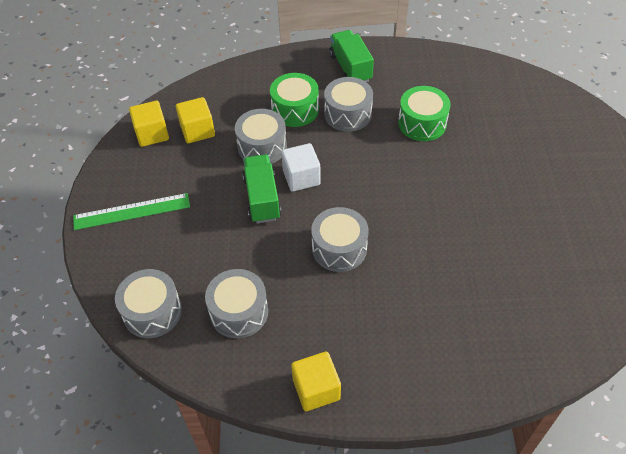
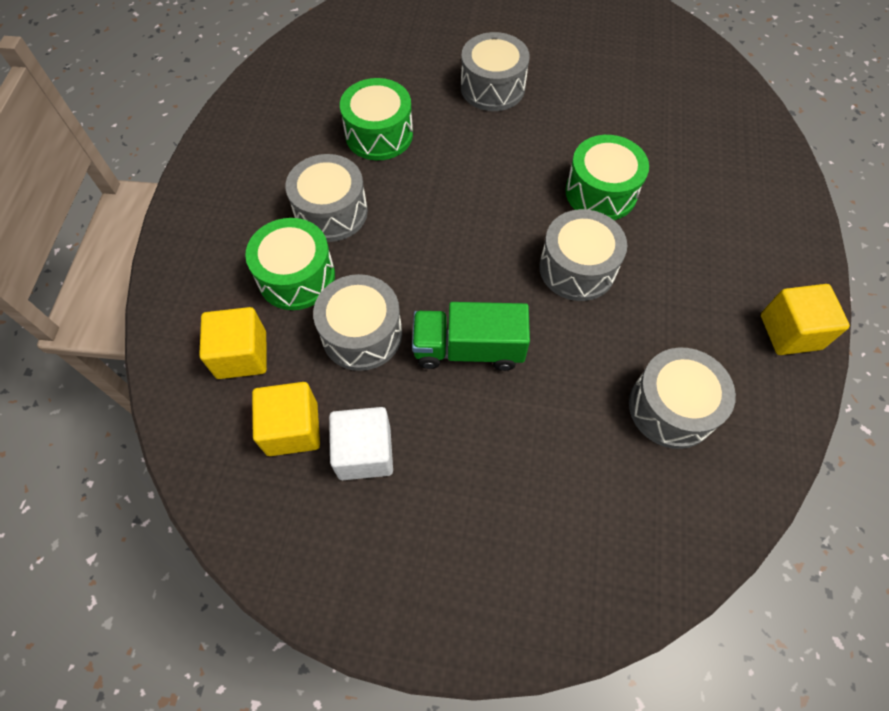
camera: 80 degrees left, 10 degrees up
(132, 211) = (453, 558): green ruler -> none
(152, 134) = (273, 509): yellow cube -> yellow cube (242, 355)
(152, 312) = (664, 534): grey drum -> grey drum (492, 88)
(301, 177) = (440, 291): white cube -> white cube (364, 452)
(350, 68) = (234, 190): green truck -> none
(414, 256) = (601, 192): none -> green drum

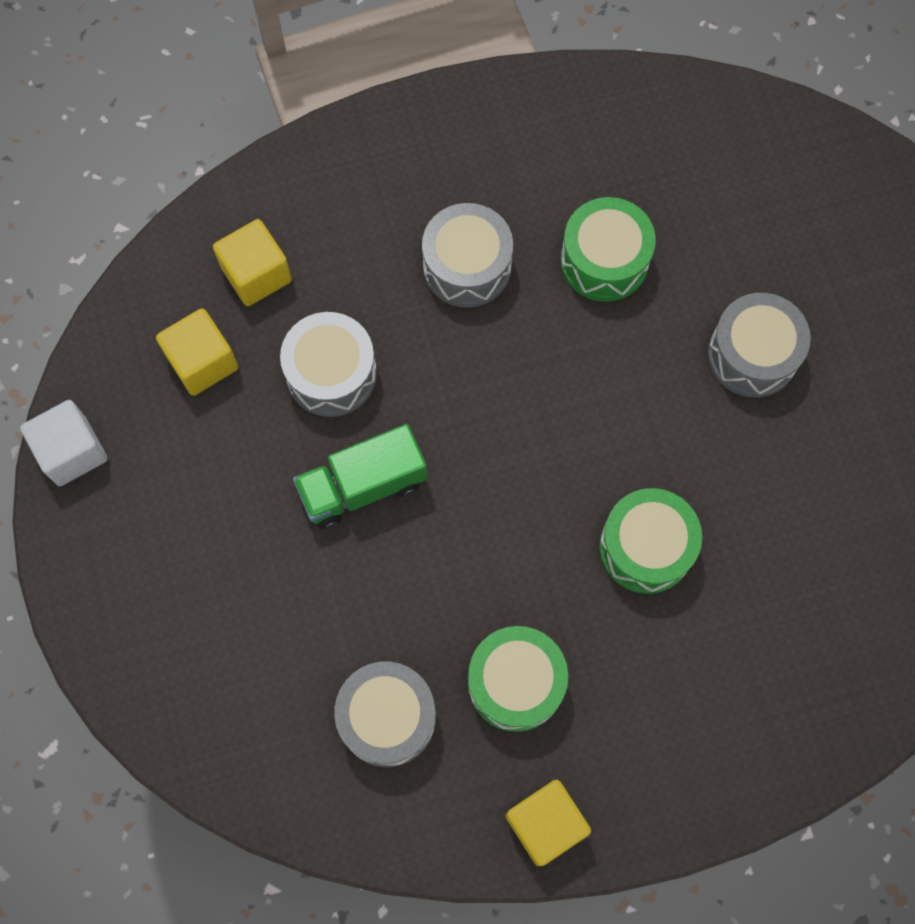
camera: 65 degrees right, 10 degrees up
(296, 277) = (368, 276): green drum -> green drum (515, 683)
(364, 452) = (207, 439): white cube -> white cube (72, 451)
(468, 349) = (363, 486): green truck -> green truck turned 90 degrees counterclockwise
(577, 268) = (520, 559): grey drum -> none

